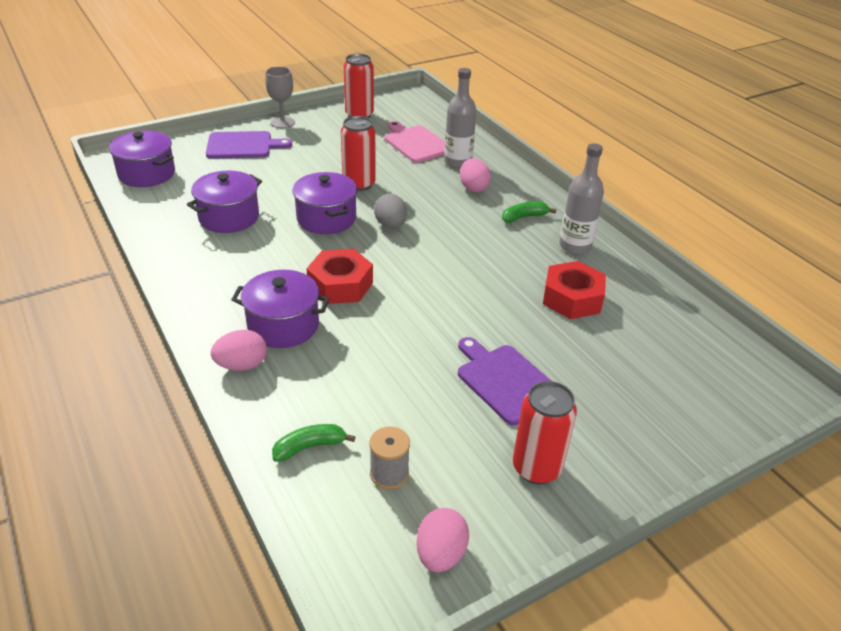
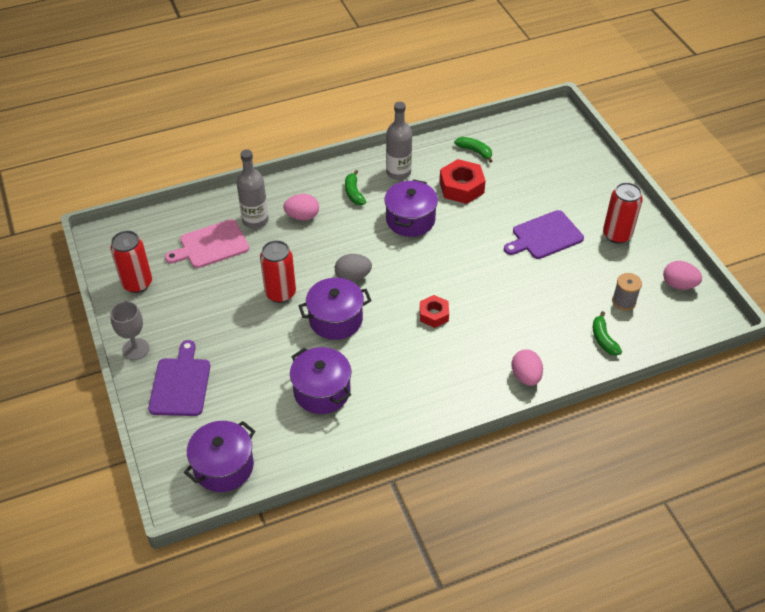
camera: 80 degrees left, 10 degrees up
(283, 325) = (482, 351): purple pot -> purple pot (410, 220)
(340, 285) = (434, 315): red nut -> red nut, size x0.63
(651, 308) = (475, 151): none -> green banana

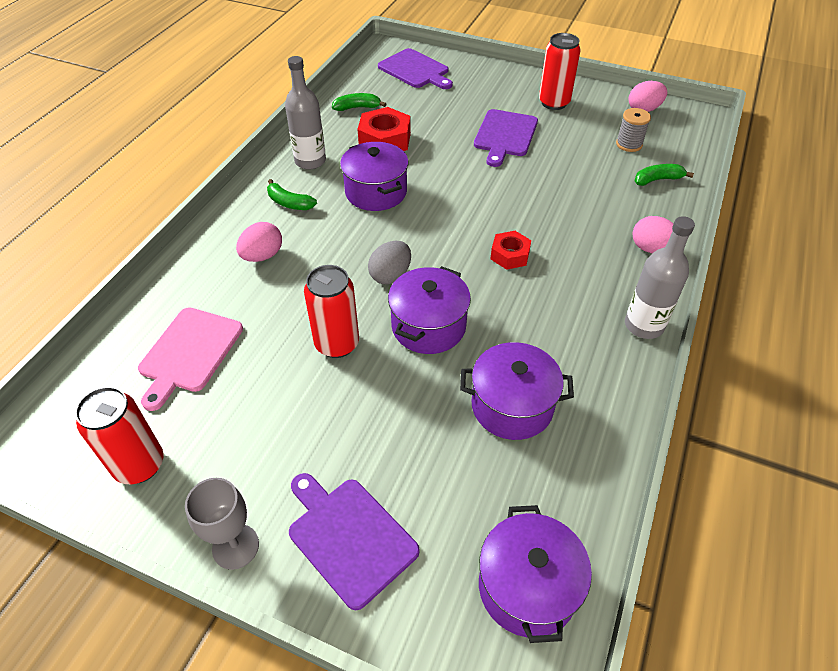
camera: 45 degrees left, 0 degrees up
(255, 220) = (212, 293): grey bottle -> grey bottle (644, 325)
(553, 145) = (415, 70): none -> purple cutting board
(603, 339) = (657, 180): green banana -> green banana turned 135 degrees clockwise

